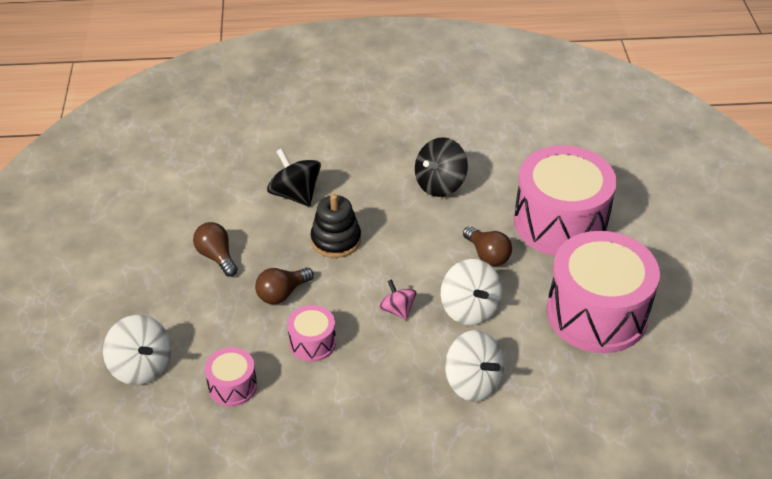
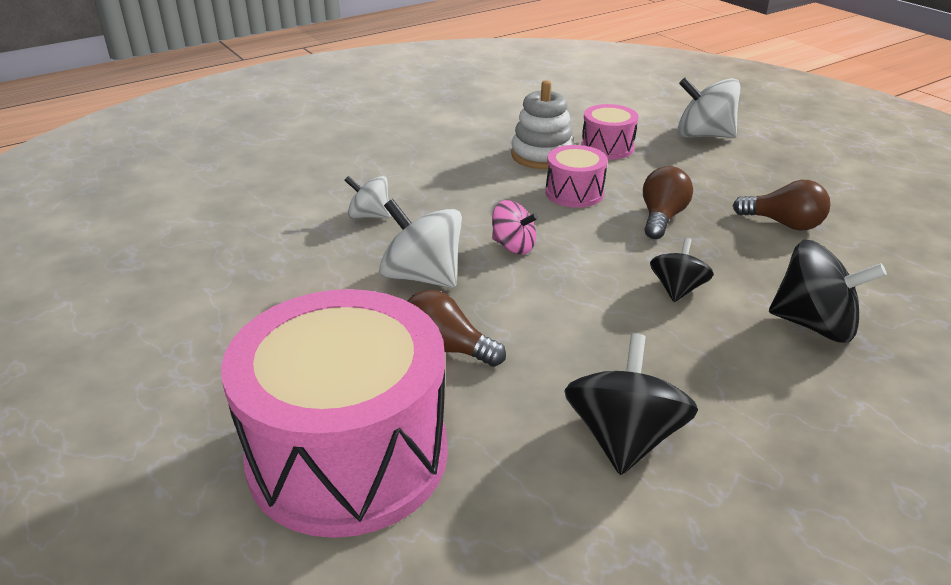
camera: 150 degrees right, 10 degrees down
(293, 400) = (542, 155): none -> white stacking toy
(336, 240) = (677, 289): black stacking toy -> black spinning top
(473, 382) = (369, 216): white spinning top -> white spinning top, size x0.61
(597, 313) = (232, 331): pink drum -> none

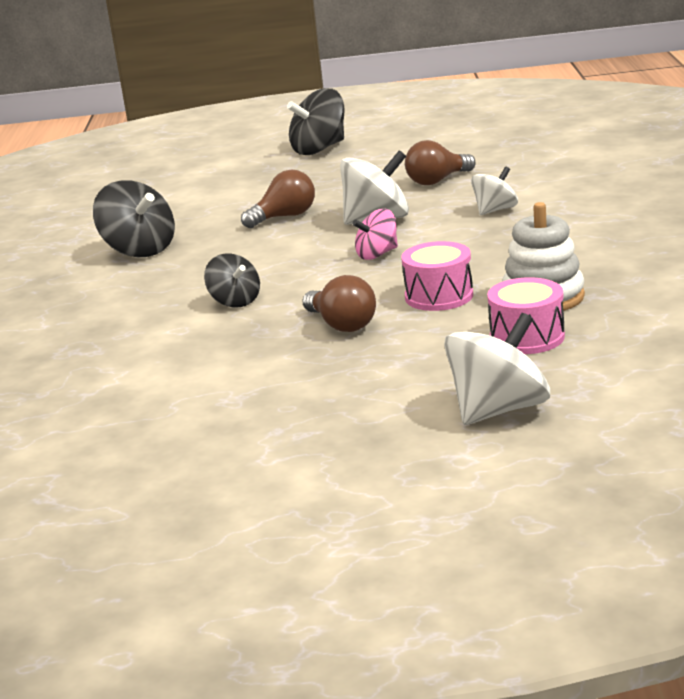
camera: 125 degrees right, 10 degrees down
(348, 454) = (235, 188): pink drum -> none
(783, 224) = (252, 382): brown light bulb -> brown light bulb (437, 181)
(814, 325) = (122, 339): black spinning top -> black spinning top (319, 149)

